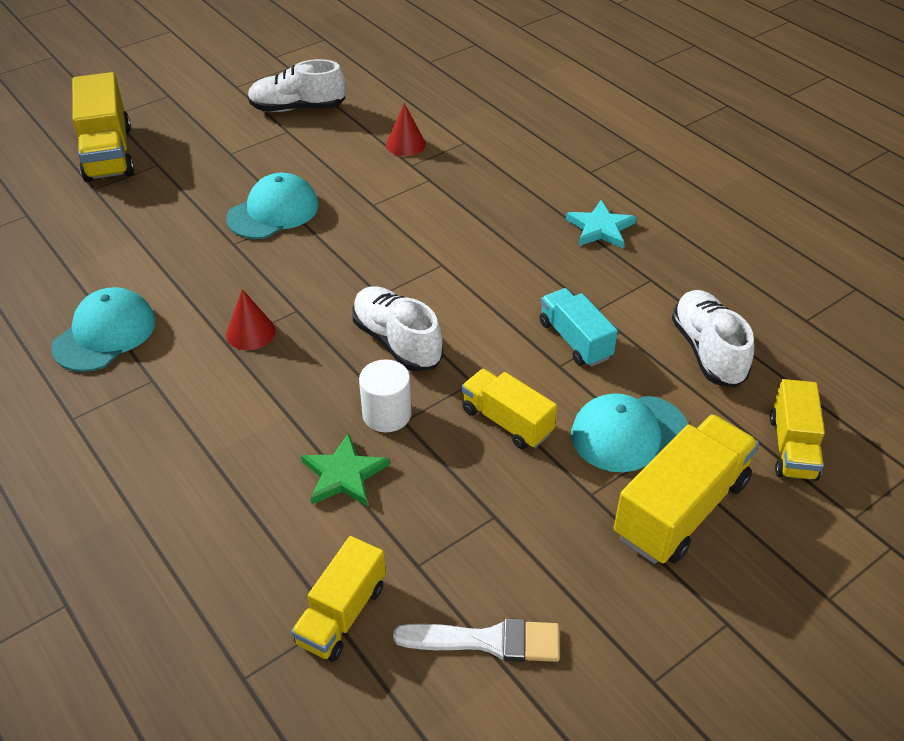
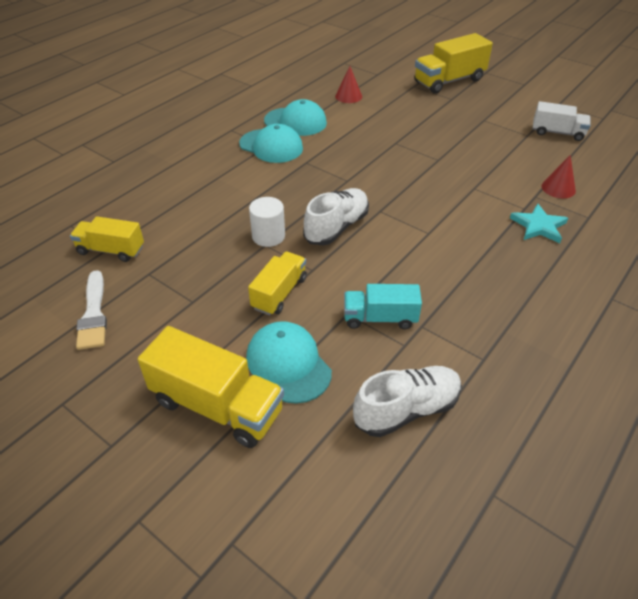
camera: 75 degrees right, 0 degrees up
(250, 332) = (318, 168): red cone -> red cone (348, 96)
(273, 212) = (436, 149): turquoise cap -> turquoise cap (271, 146)
(297, 108) = (557, 133): white shoe -> white truck
(344, 474) = (213, 229): green star -> none
(575, 340) = (380, 318): turquoise truck -> turquoise truck turned 135 degrees counterclockwise
(600, 228) = (533, 315): turquoise star -> turquoise star (538, 226)
(792, 447) = (306, 485): yellow truck -> none

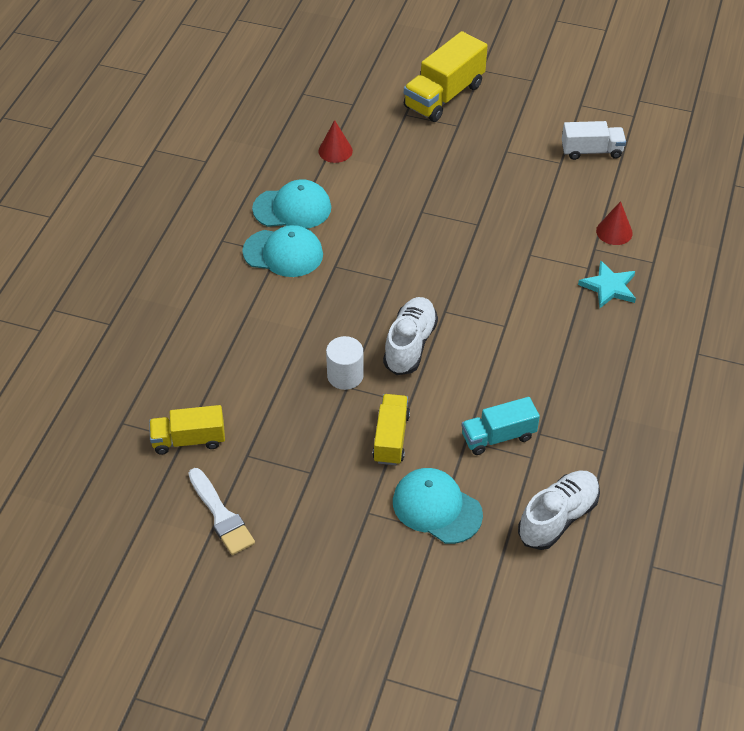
camera: 20 degrees left, 5 degrees up
(217, 406) = (394, 566): yellow truck -> none

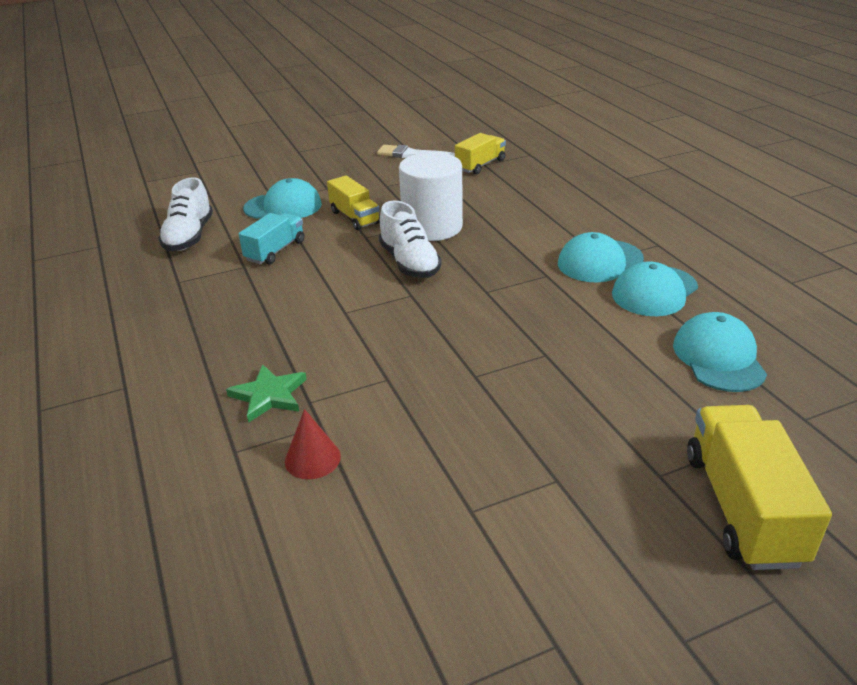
camera: 140 degrees right, 15 degrees down
(335, 151) = (718, 357): red cone -> turquoise cap
(345, 375) = (432, 227): white cylinder -> white cylinder, size x1.76
(591, 151) = (449, 560): white truck -> none
(609, 287) = (269, 395): turquoise star -> green star

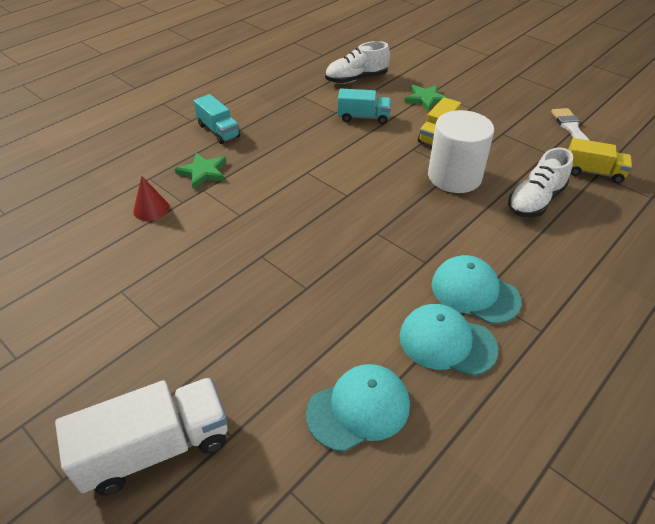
camera: 65 degrees right, 10 degrees up
(183, 365) = (218, 131): none -> turquoise truck
(283, 206) = (426, 99): turquoise cap -> green star
(409, 262) = (391, 181): white shoe -> white shoe (535, 200)
(742, 507) = (156, 448): yellow truck -> white truck

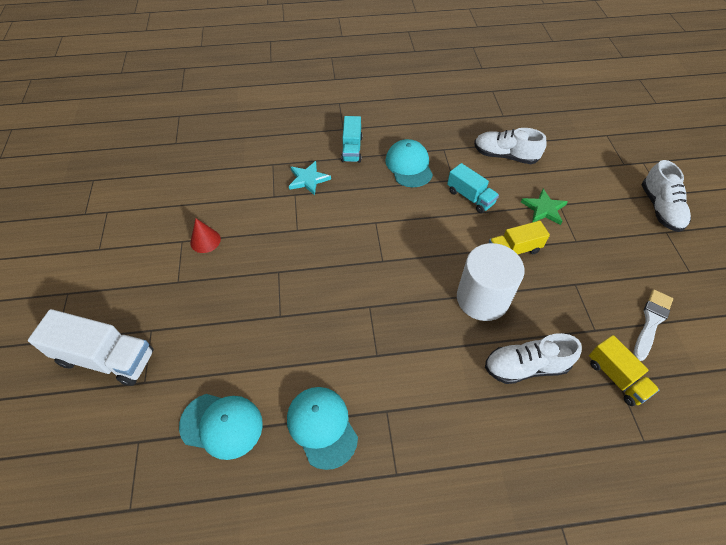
camera: 40 degrees right, 10 degrees up
(151, 209) = (251, 190): red cone -> red cone (205, 240)
(203, 172) = (308, 179): green star -> turquoise star
(474, 292) = (384, 405): turquoise cap -> turquoise cap (409, 166)
(497, 64) = (660, 208): none -> white shoe

